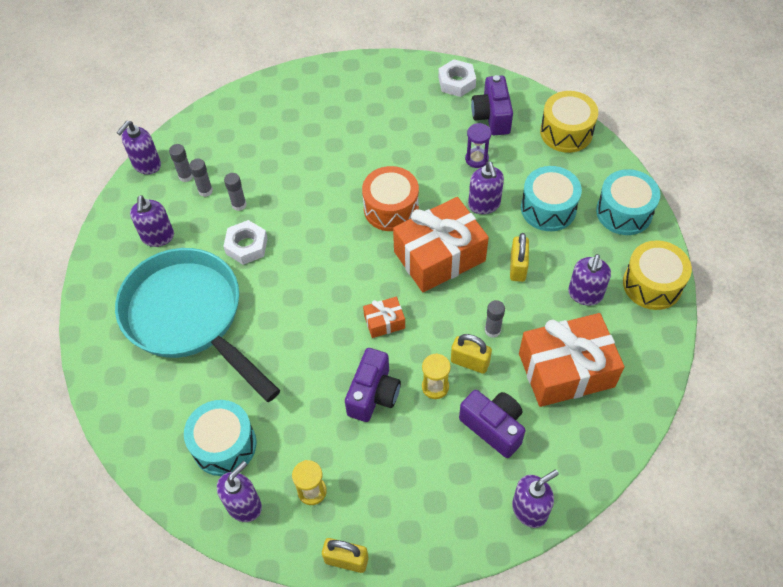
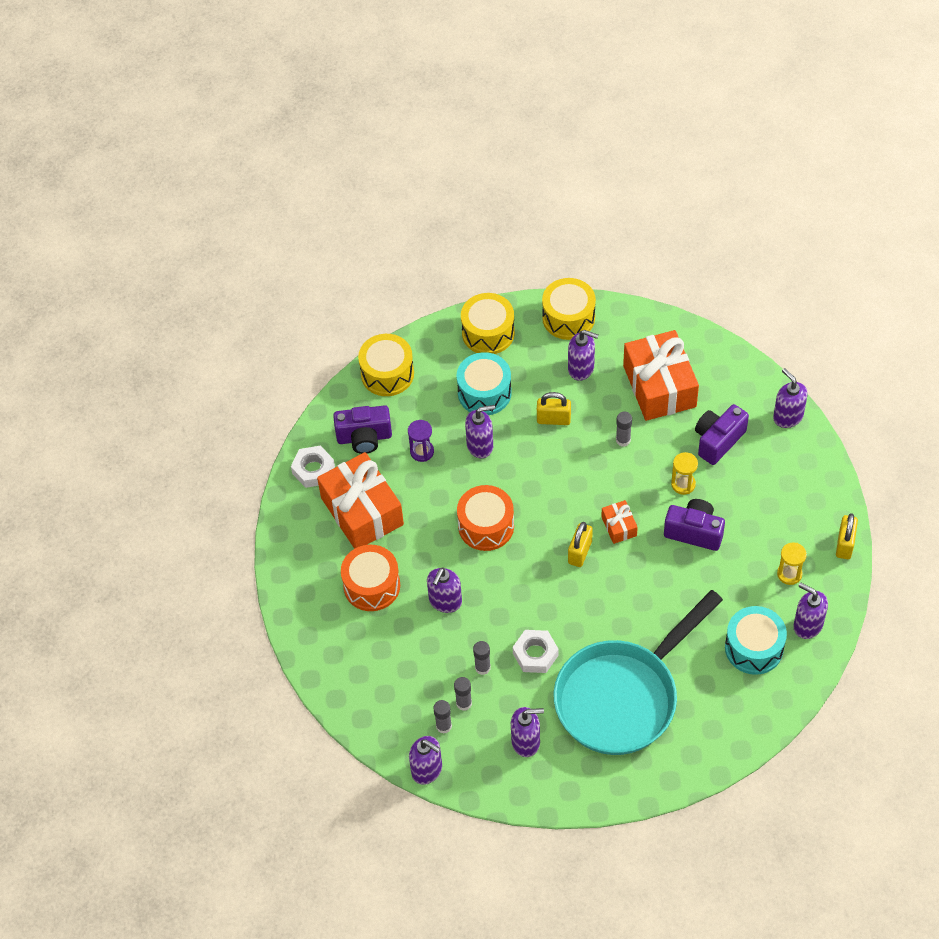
camera: 90 degrees left, 0 degrees up
(311, 177) = (445, 601): none -> purple soap dispenser
(333, 125) = (372, 586): none -> orange drum
(439, 256) = (543, 483): orange gift -> orange gift (362, 511)
(470, 362) = (656, 458): yellow padlock -> yellow padlock (580, 552)
(624, 212) = (488, 333): turquoise drum -> yellow drum

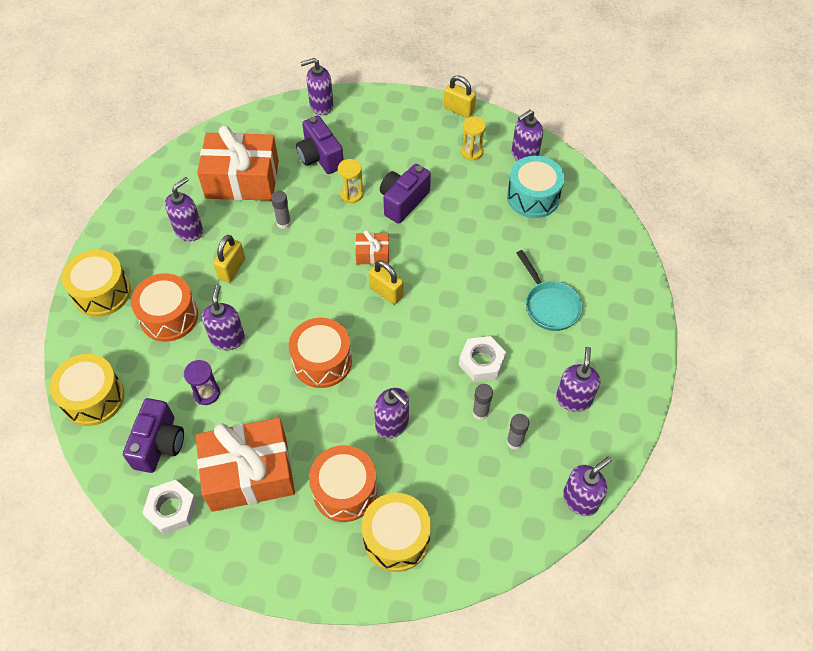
camera: 75 degrees left, 0 degrees up
(444, 726) = (535, 468): grey glue stick -> none
(484, 393) = (169, 316): turquoise drum -> orange drum
(568, 318) = (127, 223): yellow drum -> yellow drum (396, 538)
(623, 696) = (549, 305): turquoise pan -> turquoise pan, size x0.47

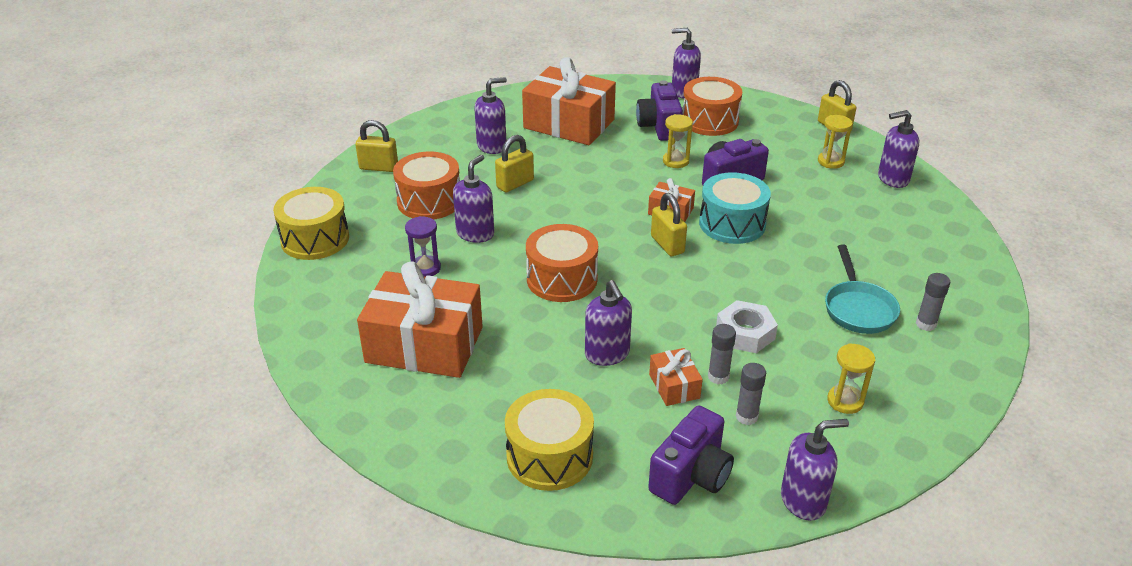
camera: 25 degrees right, 20 degrees down
(102, 292) = (378, 167): yellow drum -> yellow padlock
(159, 444) = (351, 292): purple camera -> purple camera (691, 476)
(171, 509) = (326, 347): white nut -> none
(283, 223) = (590, 164): grey glue stick -> grey glue stick (926, 324)
(345, 490) = (517, 393): orange drum -> orange drum (709, 121)
(453, 435) = (674, 386): none -> orange gift
(533, 197) = (886, 214): turquoise drum -> turquoise drum (732, 224)
(573, 399) = (845, 401): purple soap dispenser -> yellow hourglass

